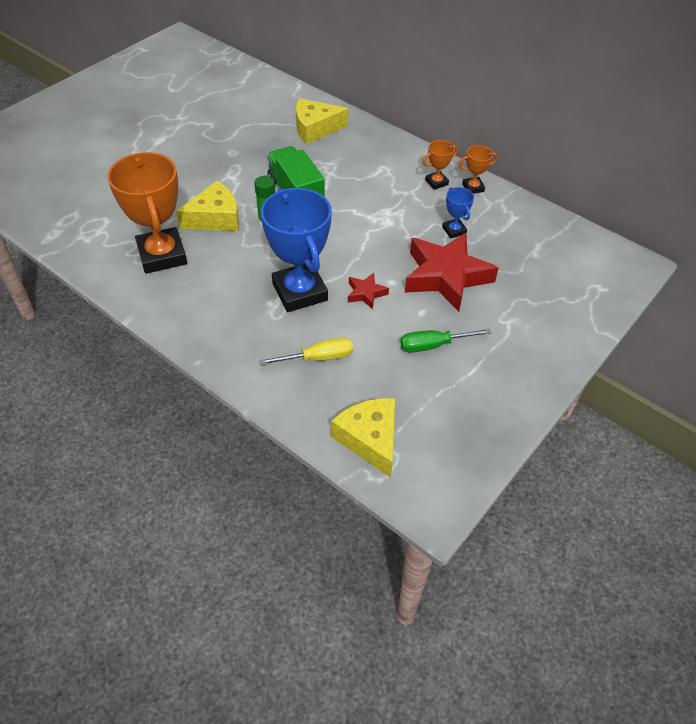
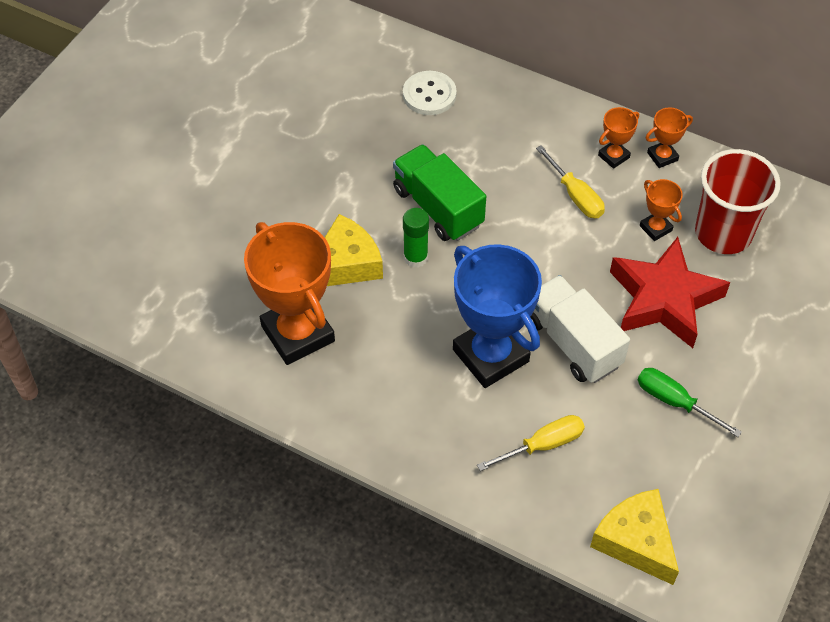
camera: 10 degrees left, 5 degrees up
(315, 128) = (429, 95): yellow cheese -> white button
(366, 293) = (573, 343): red star -> white truck
(400, 202) = (576, 196): none -> yellow screwdriver
(432, 345) = (674, 401): green screwdriver -> green screwdriver turned 60 degrees clockwise
(454, 230) = (655, 228): blue trophy -> orange trophy
(505, 241) = (723, 233): none -> red cup

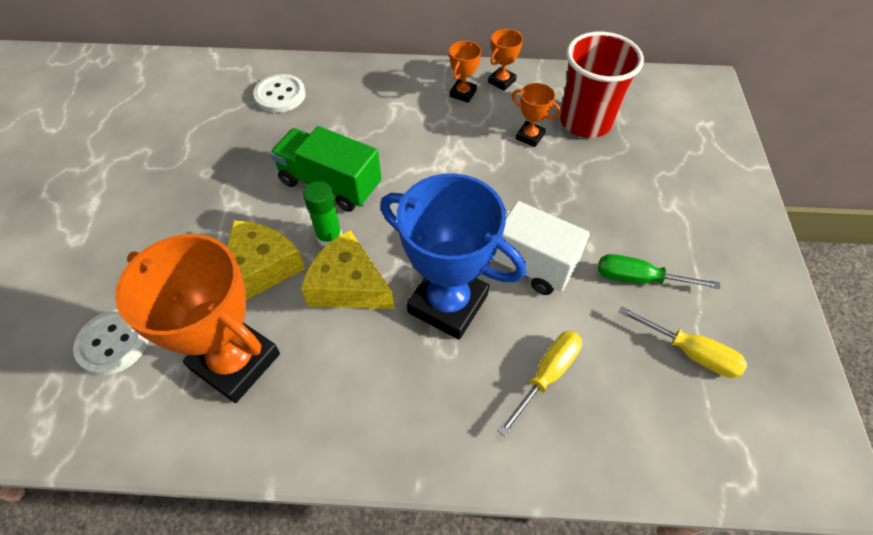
camera: 25 degrees left, 0 degrees up
(209, 281) = (113, 343): none -> white button
(576, 196) = (449, 134): yellow screwdriver -> yellow screwdriver (691, 353)
(636, 541) = (695, 440): yellow cheese -> yellow cheese (348, 285)
(664, 299) = (572, 191): red star -> none

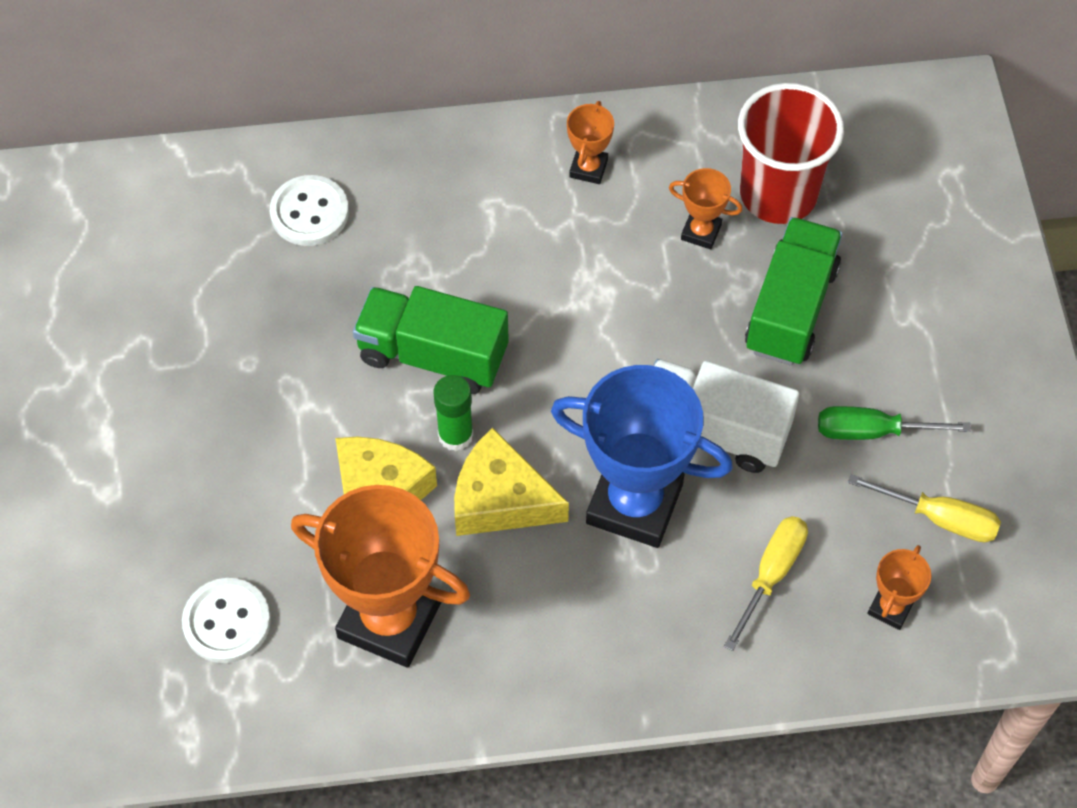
camera: 10 degrees left, 5 degrees up
(501, 81) = (643, 136): orange trophy -> orange trophy (890, 607)
(586, 189) = (791, 309): none -> green truck

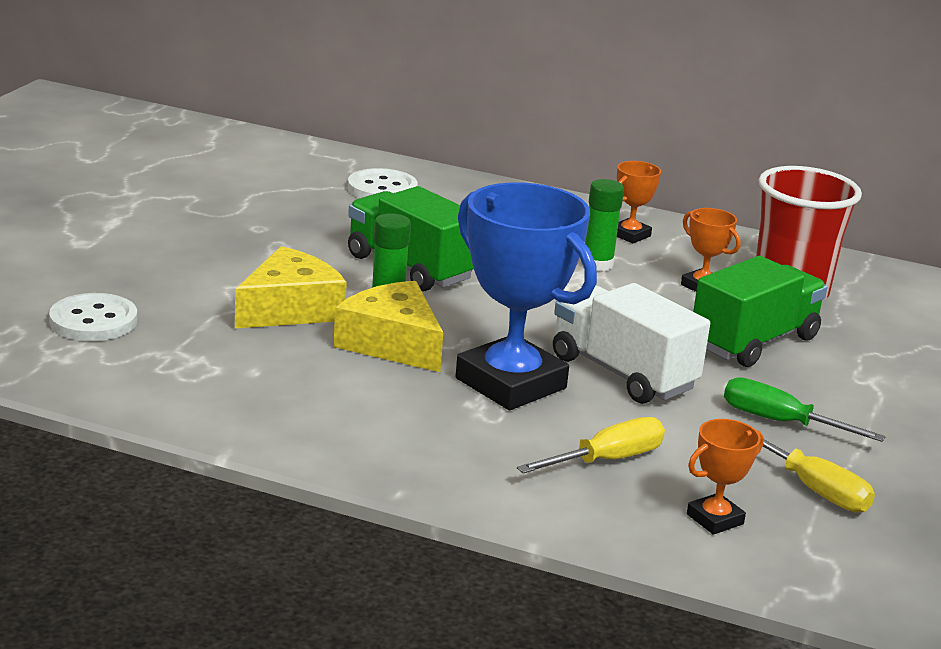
camera: 25 degrees right, 35 degrees down
(389, 619) = (227, 364): orange trophy -> none
(590, 245) = (597, 264): none -> green glue stick

